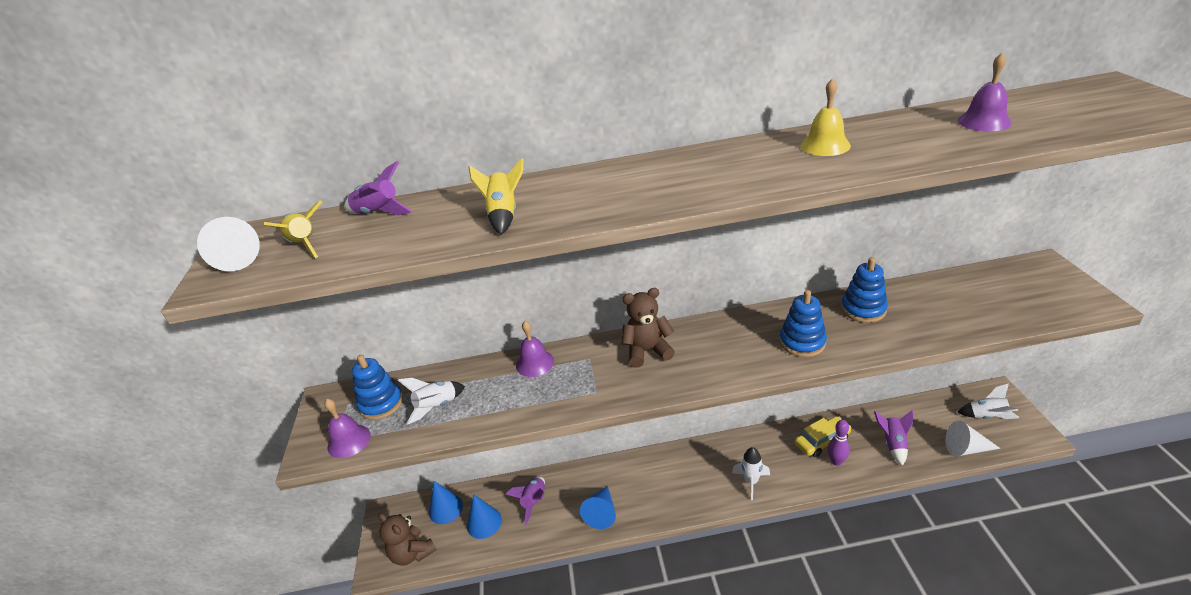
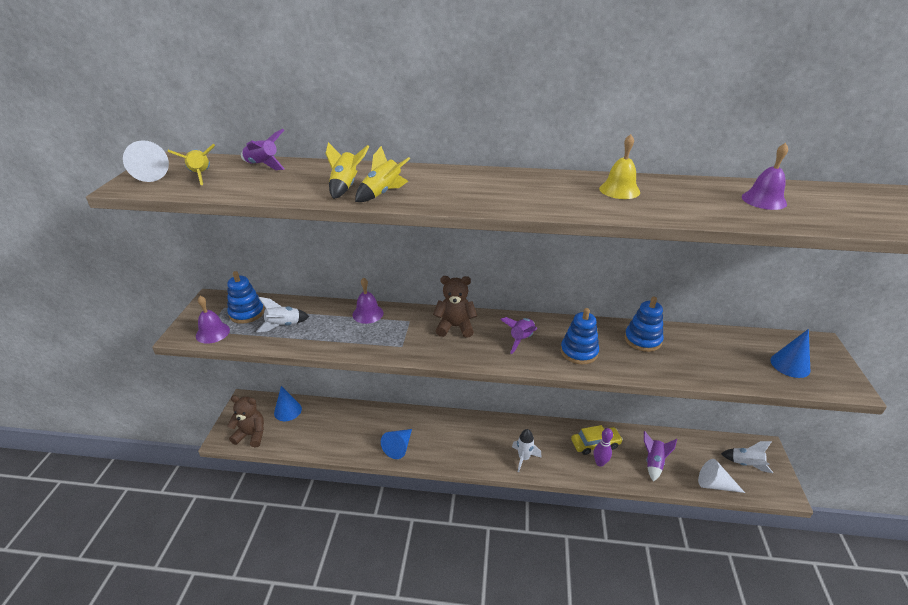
camera: 10 degrees right, 0 degrees up
(412, 553) = (251, 435): brown teddy bear -> brown teddy bear turned 135 degrees clockwise
(484, 522) = (310, 428): blue cone -> blue cone (790, 365)
(534, 502) = (353, 424): purple rocket -> purple rocket (521, 339)
(556, 213) = (382, 193): none -> yellow rocket

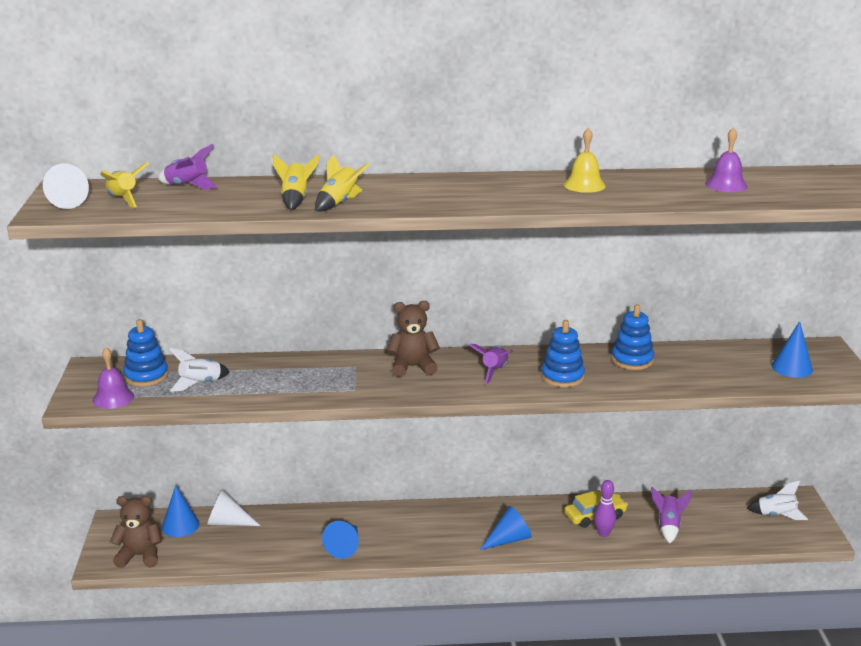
camera: 10 degrees left, 10 degrees down
(368, 313) = (301, 364): purple bell -> none
(524, 458) = (508, 539): white rocket -> blue cone
(714, 484) = (742, 538): white cone -> white cone (228, 522)

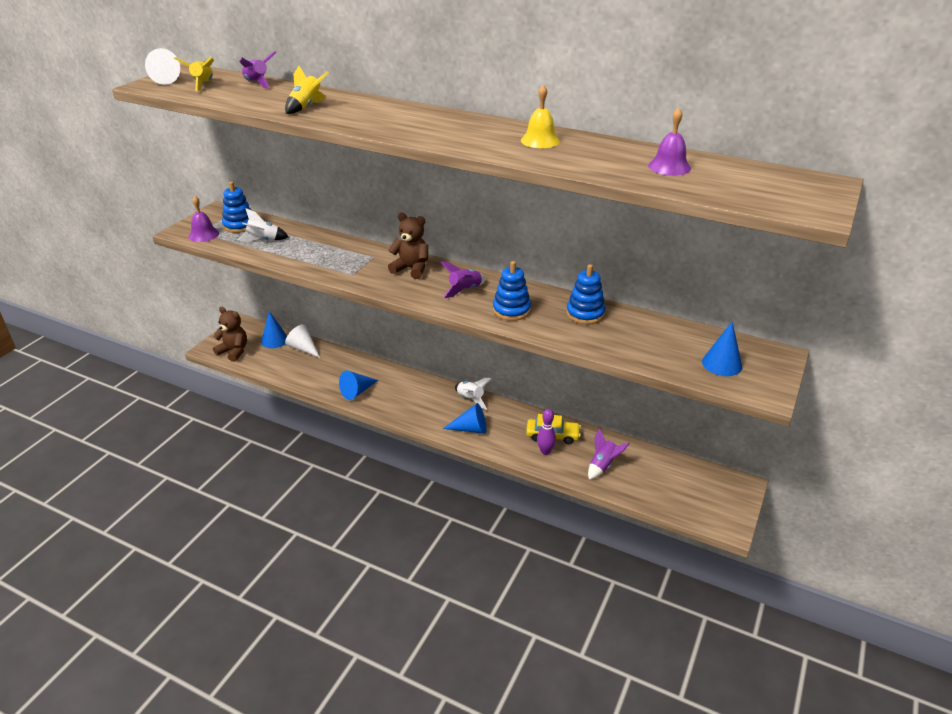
camera: 30 degrees right, 10 degrees up
(339, 203) = (330, 116): yellow rocket -> none
(776, 515) = (706, 492): white rocket -> white rocket (470, 399)

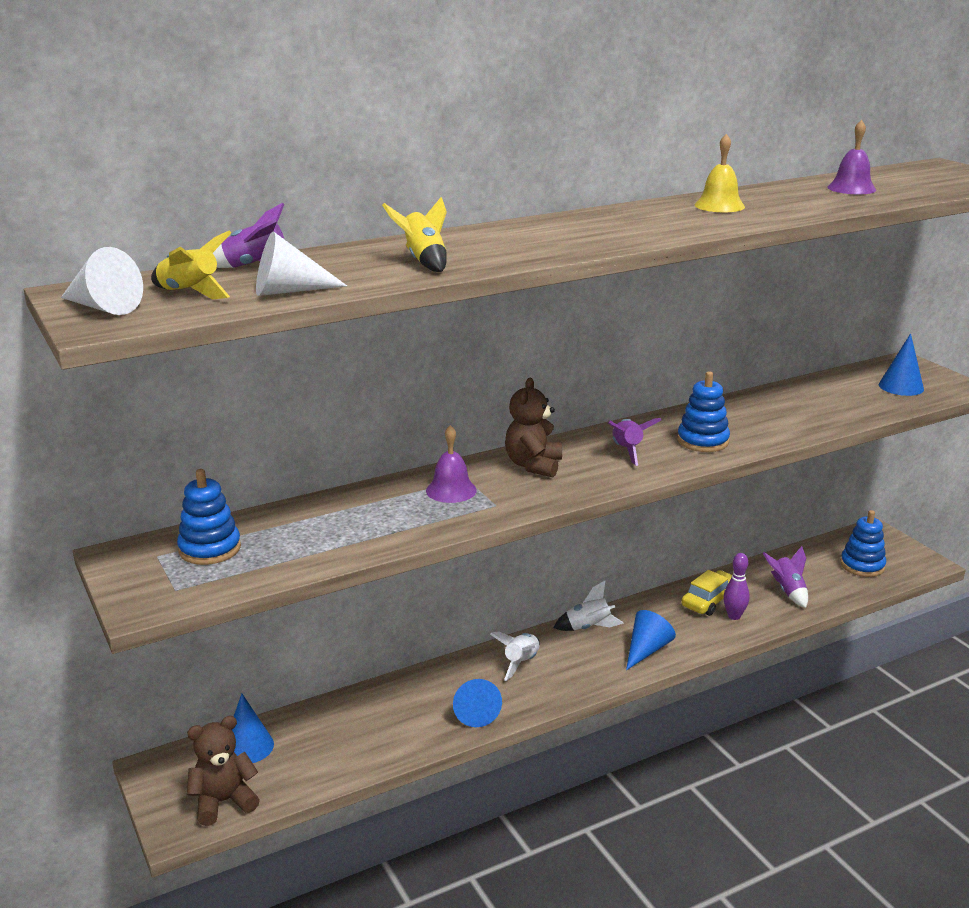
camera: 55 degrees left, 10 degrees down
(203, 234) = (191, 587): purple bell -> purple bell (451, 490)
(263, 240) = (294, 542): white rocket -> white rocket (521, 663)
(303, 348) = (308, 724): white cone -> white cone (289, 291)
(411, 269) = (533, 465): brown teddy bear -> brown teddy bear turned 45 degrees counterclockwise
(585, 314) = (750, 410): blue stacking toy -> blue stacking toy (862, 565)

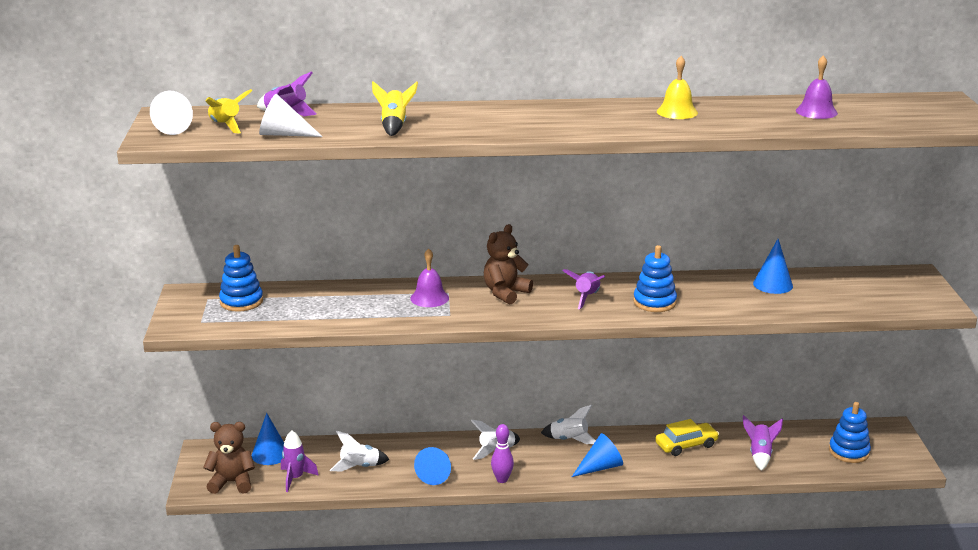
camera: 25 degrees right, 0 degrees up
(305, 770) = (295, 478): none -> purple rocket
(376, 730) = (359, 467): none -> white rocket
(734, 616) = (695, 461): purple bowling pin -> purple bowling pin (502, 479)
(901, 387) = (882, 294): blue cone -> blue cone (773, 284)

